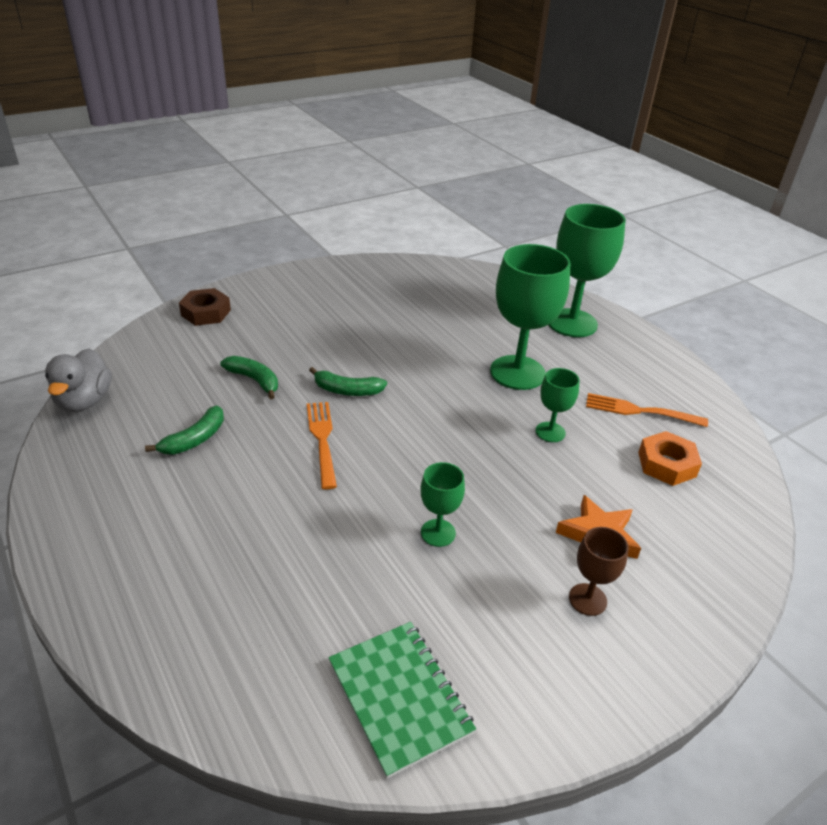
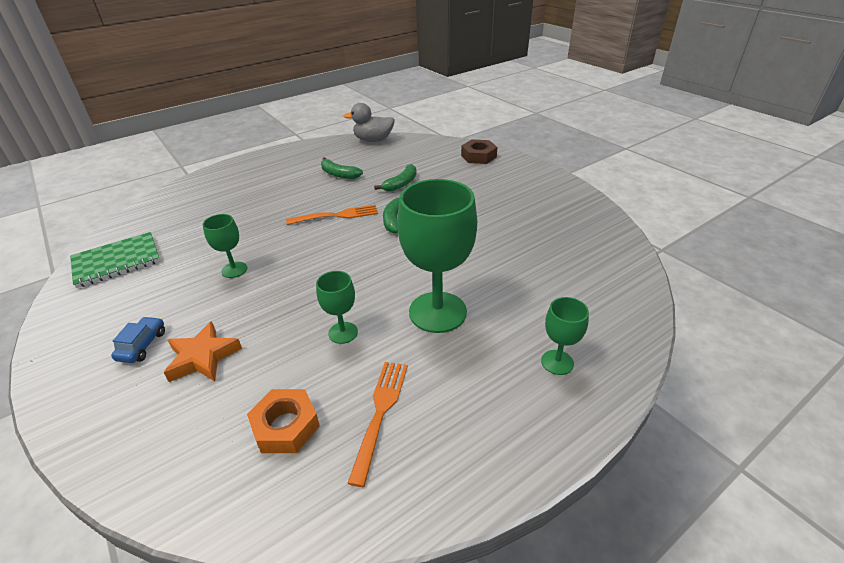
camera: 90 degrees right, 0 degrees up
(572, 323) = (557, 362): green goblet -> green goblet, size x0.49
(587, 599) = (142, 345): brown goblet -> blue car

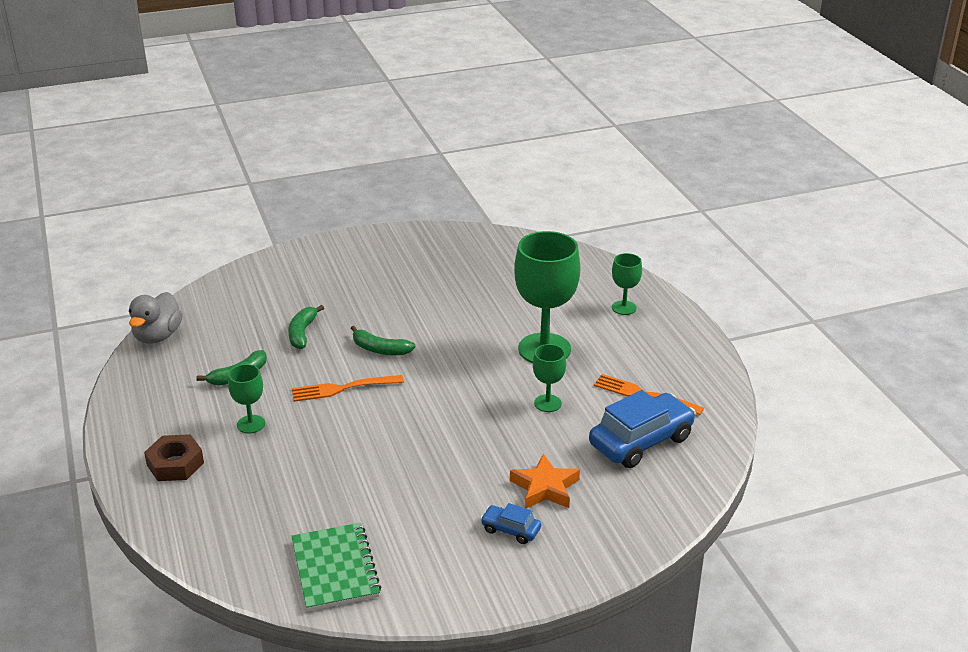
camera: 75 degrees left, 5 degrees down
(234, 270) = (411, 468): green goblet -> green goblet (251, 424)
(285, 426) = (641, 441): orange nut -> blue car
(336, 216) = (343, 388): orange fork -> orange fork turned 105 degrees counterclockwise
(401, 184) = (302, 333): green banana -> green banana turned 135 degrees counterclockwise
(478, 156) = (278, 268): brown nut -> brown nut (175, 464)

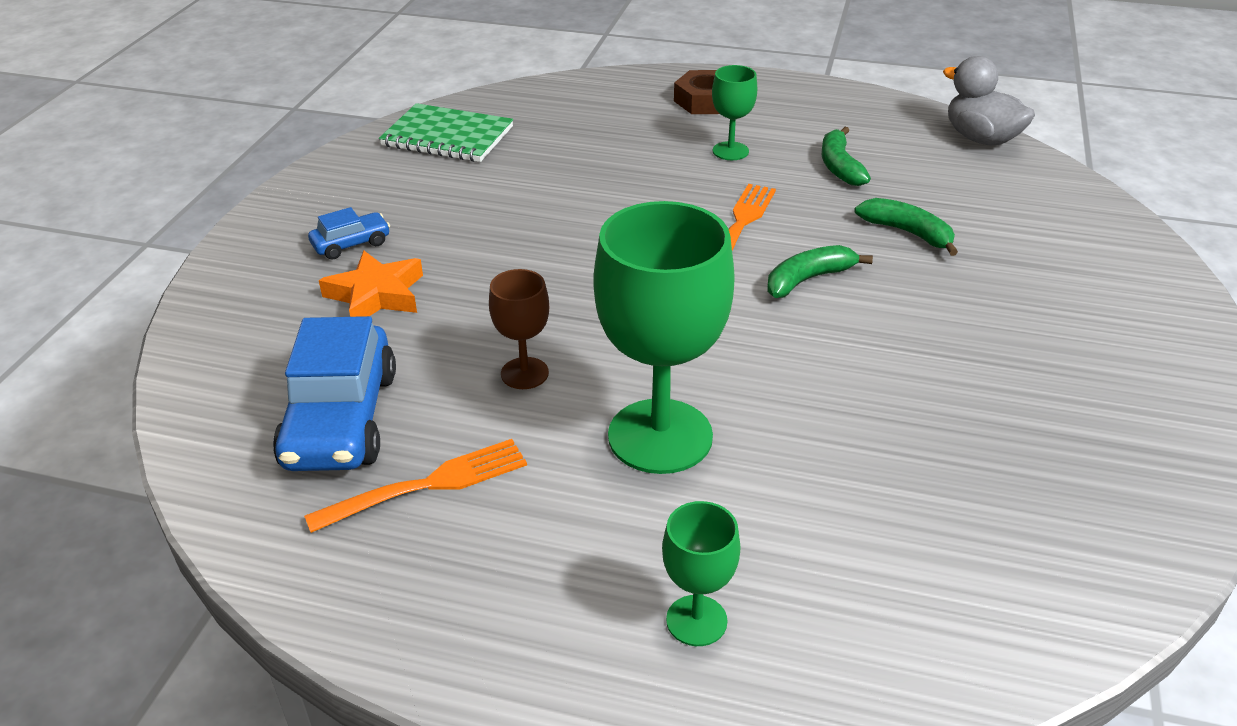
camera: 125 degrees right, 5 degrees up
(547, 403) = (524, 373): green goblet -> brown goblet

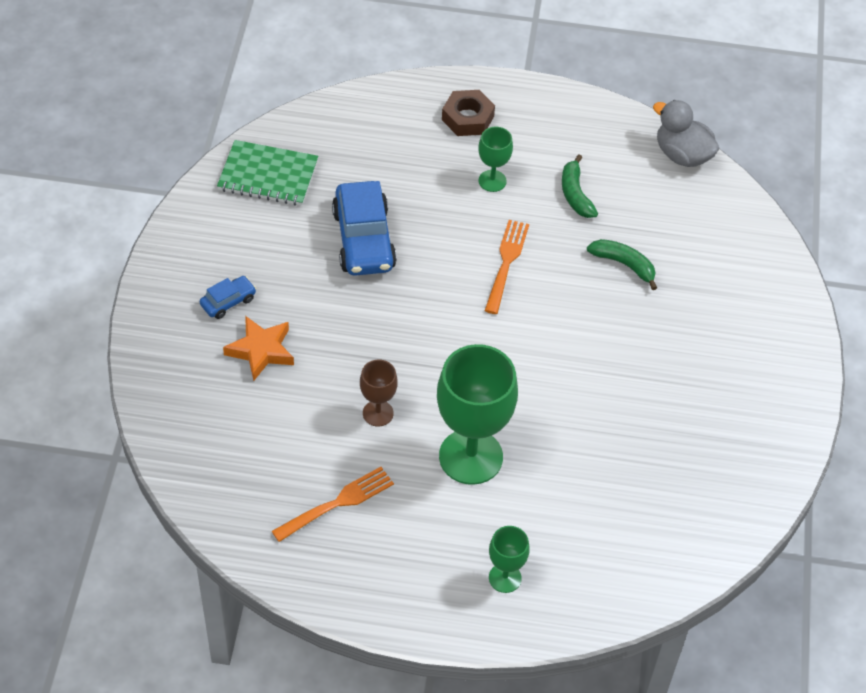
camera: 10 degrees left, 15 degrees up
(341, 419) = (270, 459): blue car -> blue car (364, 240)
(808, 279) = (556, 316): green banana -> none

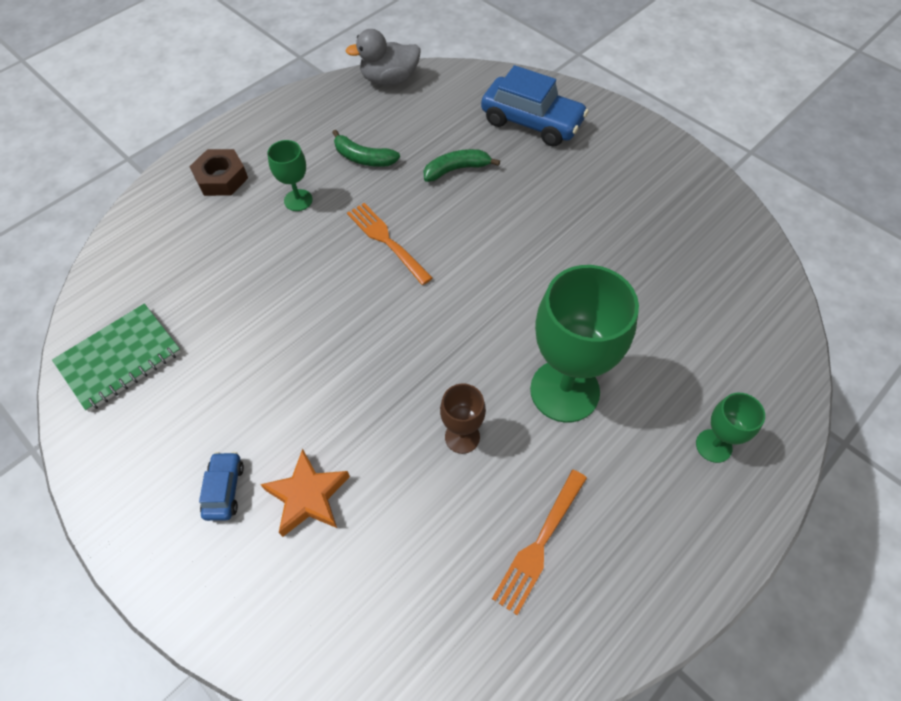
camera: 50 degrees left, 5 degrees up
(336, 504) = (540, 543): orange fork -> orange fork turned 150 degrees counterclockwise
(364, 240) = (266, 327): blue car -> blue car (532, 122)

